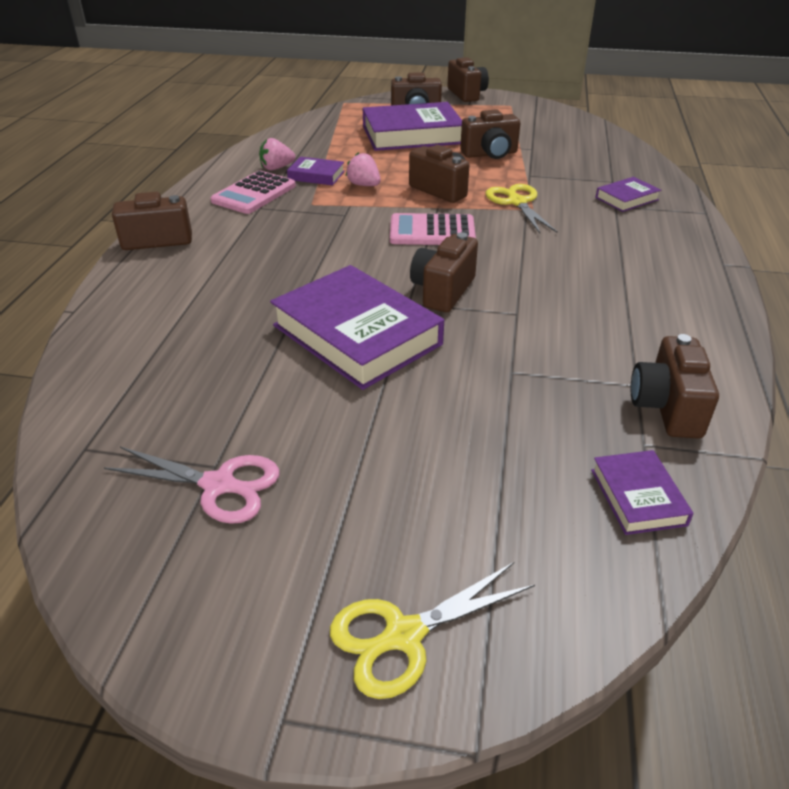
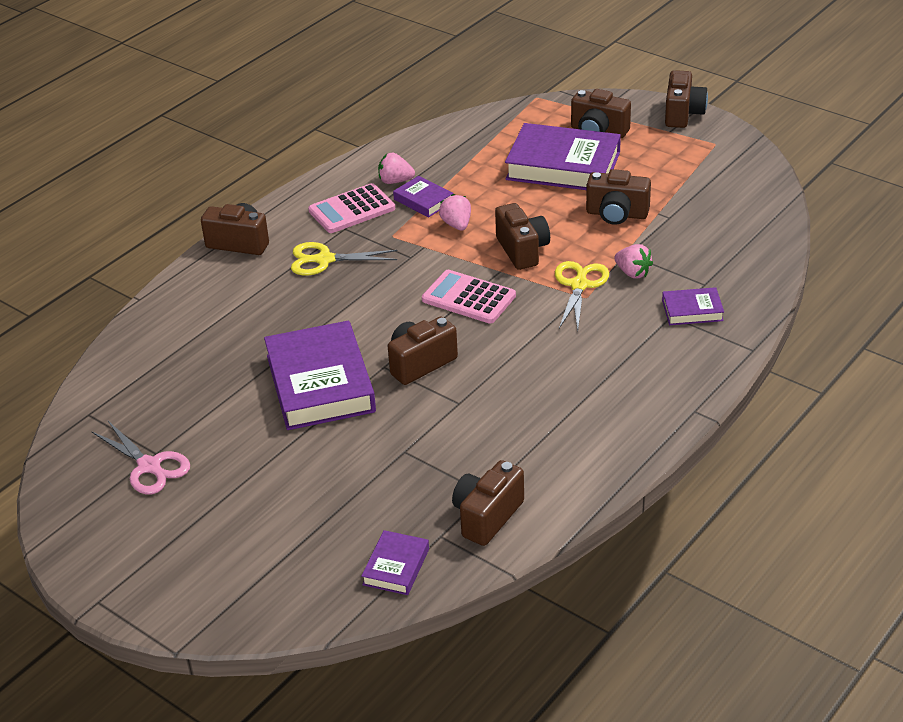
camera: 30 degrees right, 0 degrees up
(402, 636) = (185, 588): yellow scissors -> yellow scissors (323, 260)
(549, 186) = (633, 273): none -> pink strawberry

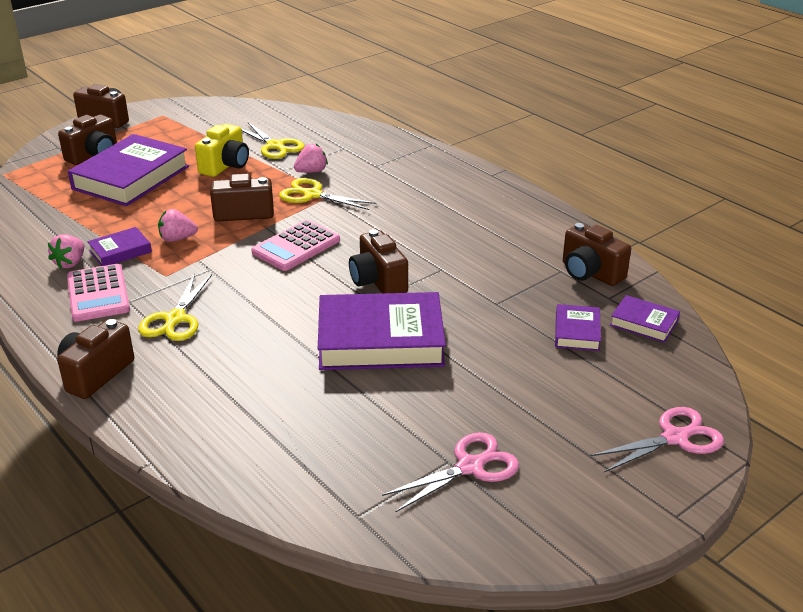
camera: 80 degrees left, 5 degrees down
(204, 598) = (676, 437): none -> pink scissors
(617, 214) = (225, 166): brown camera -> yellow camera
(681, 235) = (275, 146): none -> yellow scissors
(692, 310) = (374, 157): purple book -> purple book (577, 332)

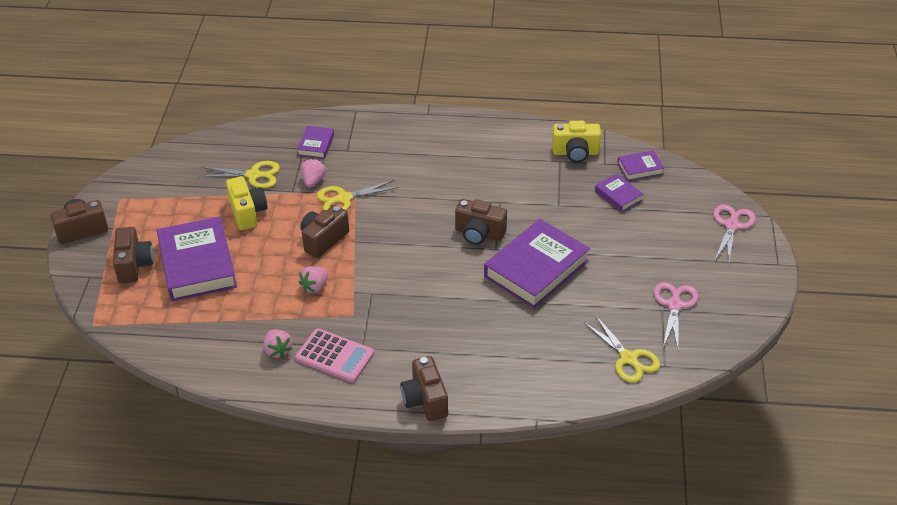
camera: 45 degrees left, 10 degrees up
(120, 251) = (295, 320): purple book -> purple book (316, 145)
(175, 319) = (409, 337): yellow scissors -> yellow scissors (629, 359)
(296, 246) = (396, 242): pink calculator -> none
(590, 273) = (575, 153): brown camera -> yellow camera

